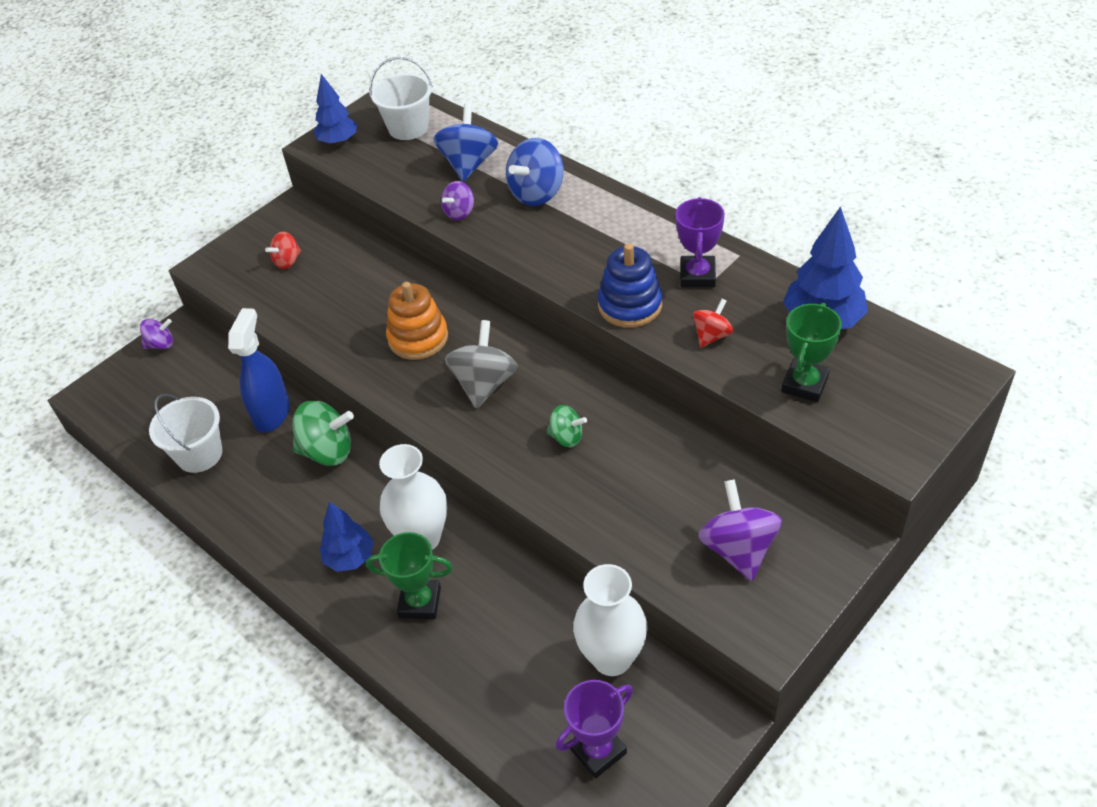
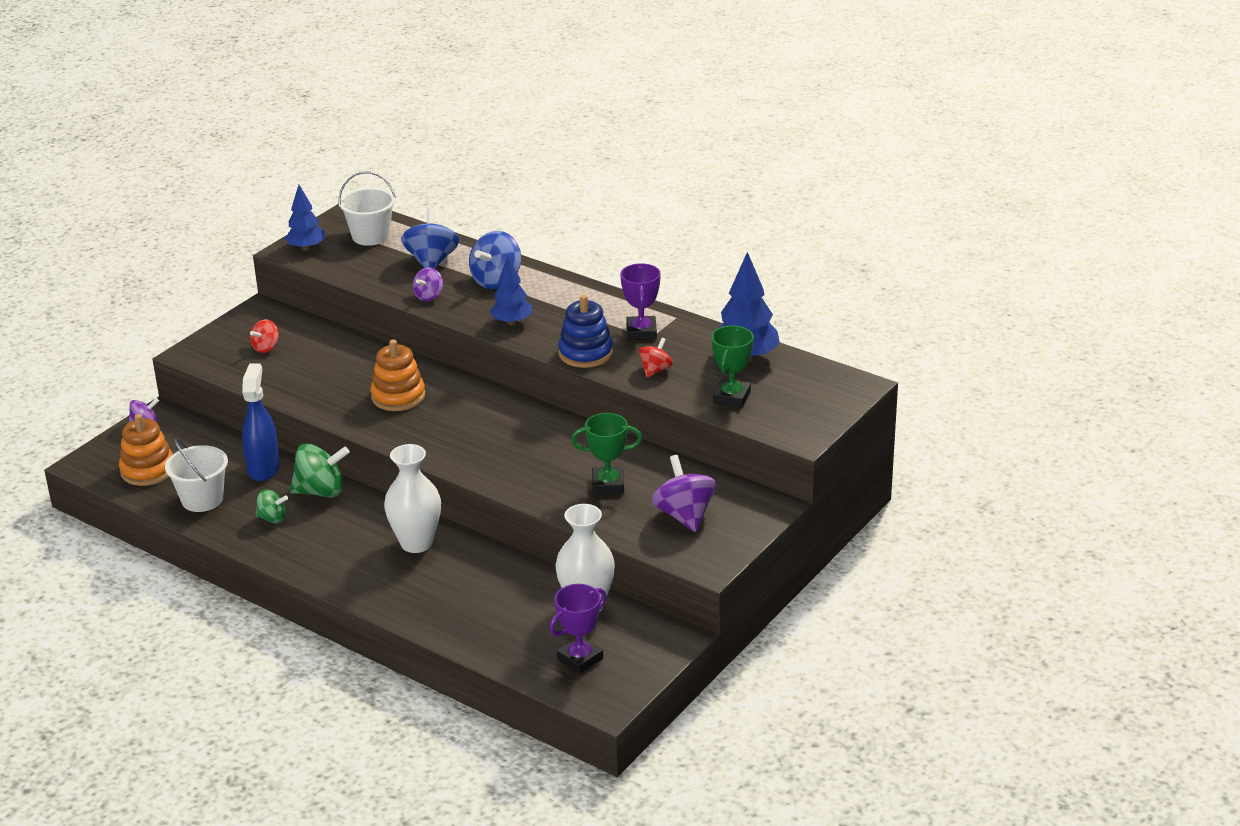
camera: 10 degrees left, 15 degrees down
(151, 408) = (148, 470): none -> orange stacking toy
(350, 558) = (355, 559): blue tree -> blue tree (512, 322)
(420, 602) = (421, 582): green trophy -> green trophy (608, 484)
(484, 384) = (462, 424): grey spinning top -> none
(566, 437) = (538, 455): green spinning top -> green spinning top (272, 518)

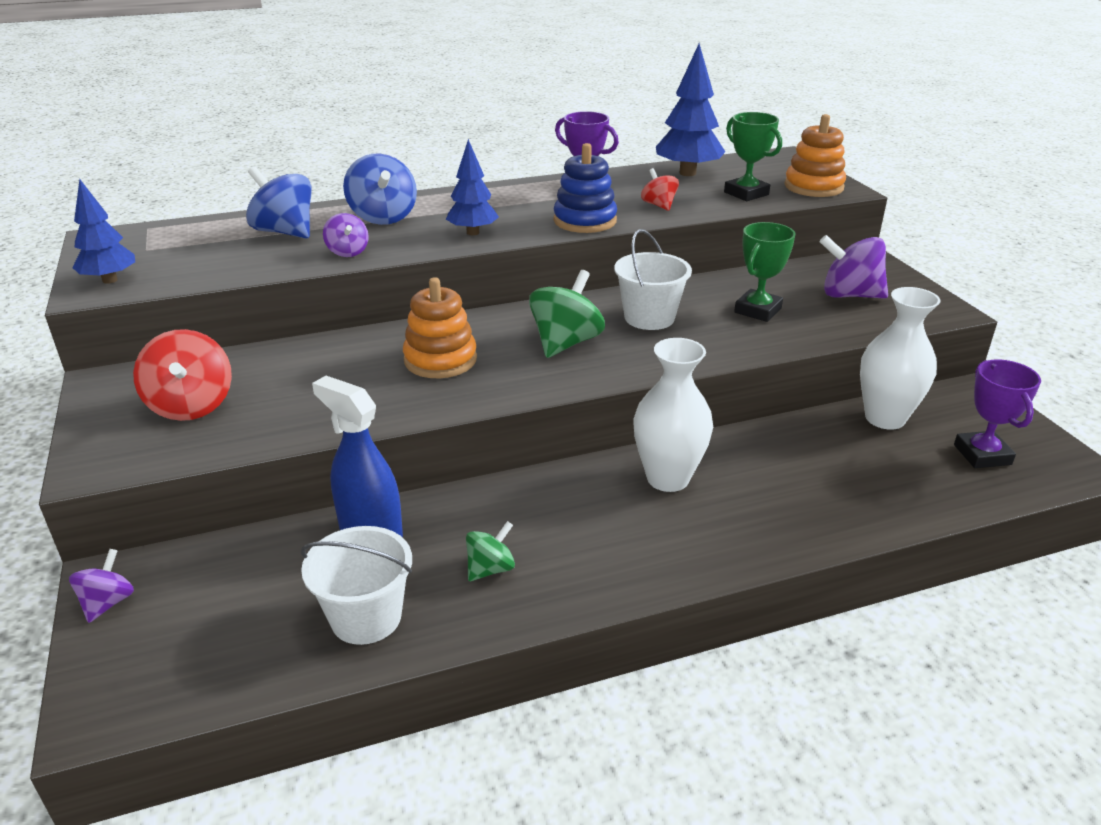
camera: 55 degrees left, 0 degrees up
(148, 470) = (220, 645): orange stacking toy -> orange stacking toy (813, 187)
(266, 347) = (191, 406): red spinning top -> red spinning top, size x1.74
(321, 491) = (480, 507): green spinning top -> green spinning top (566, 343)
(370, 236) = (169, 243): white bucket -> white bucket (649, 318)

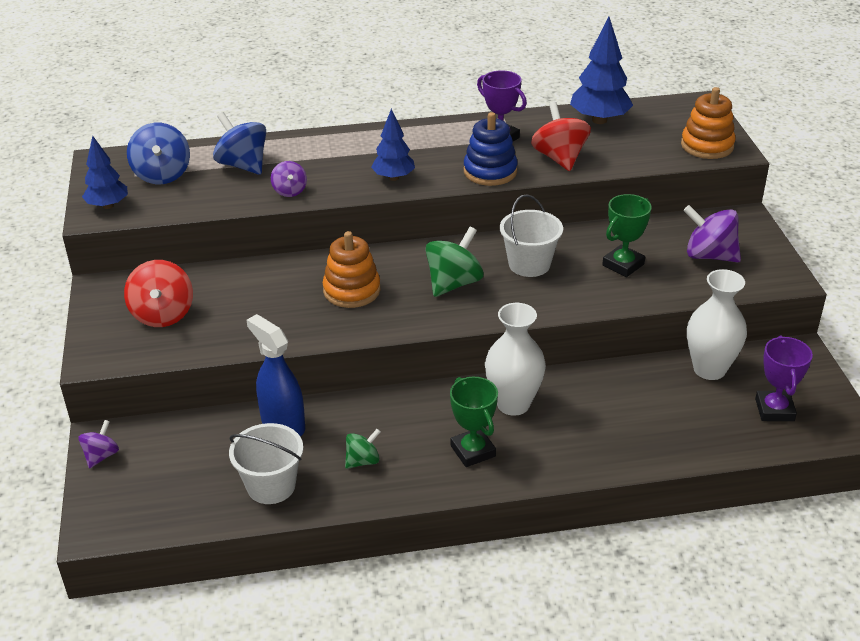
camera: 10 degrees right, 5 degrees up
(383, 217) = (323, 154): blue spinning top -> blue spinning top (162, 175)
(659, 205) = (559, 158): red spinning top -> red spinning top, size x1.74
(746, 193) = (642, 149): green trophy -> green trophy (473, 451)

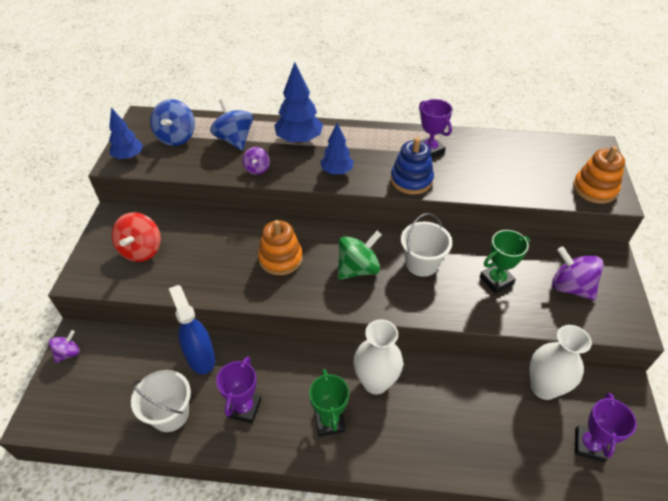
camera: 15 degrees right, 10 degrees up
(363, 461) = (244, 408): green spinning top -> purple trophy
(559, 158) = (470, 178): red spinning top -> none
(599, 120) = (512, 148): blue tree -> blue tree (299, 140)

